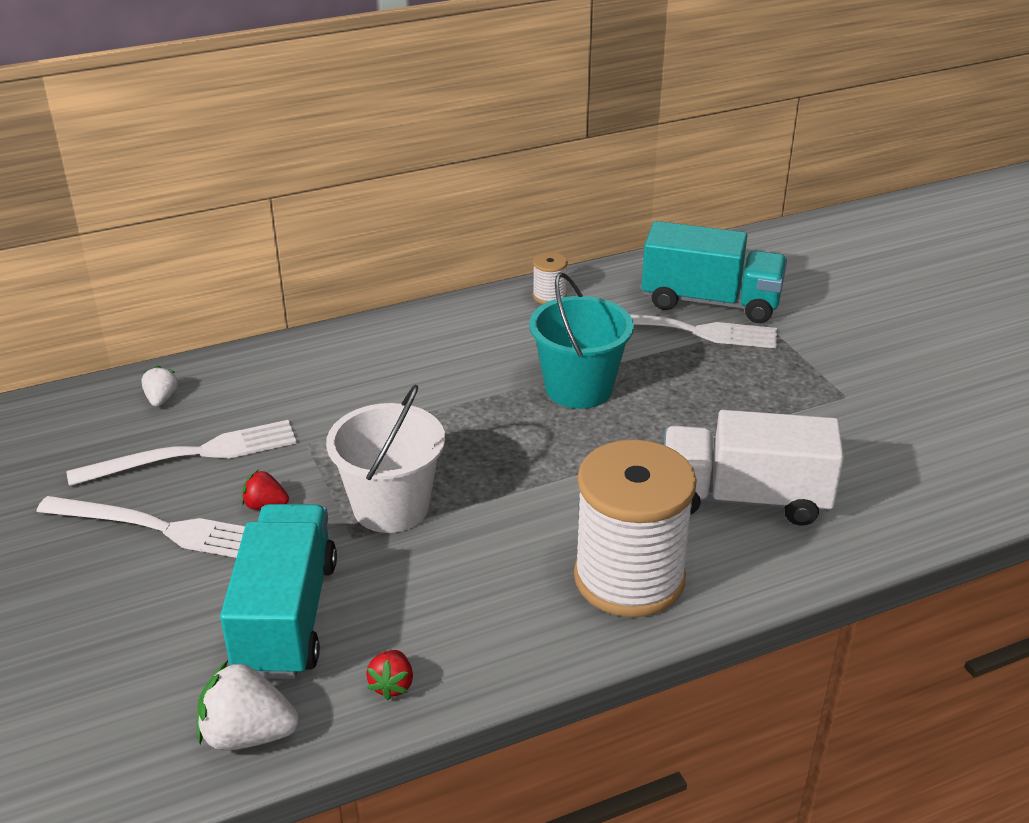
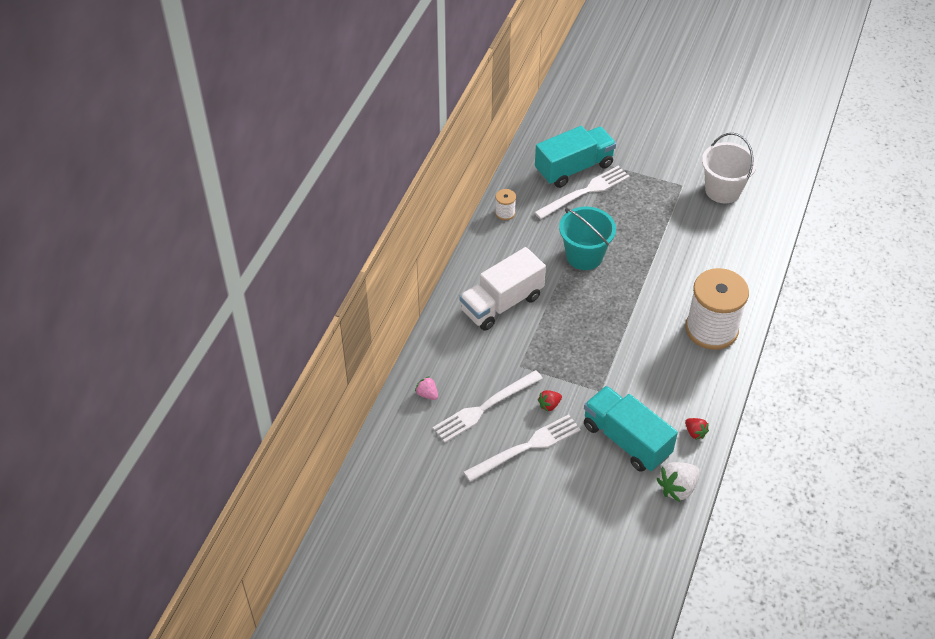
camera: 45 degrees left, 15 degrees up
(161, 399) = (427, 394): white strawberry -> pink strawberry
(193, 454) = (485, 407): white fork -> white fork turned 150 degrees counterclockwise
(391, 507) = (595, 367): white bucket -> white bucket (722, 190)
(743, 498) = (705, 264): white truck -> white truck (501, 303)

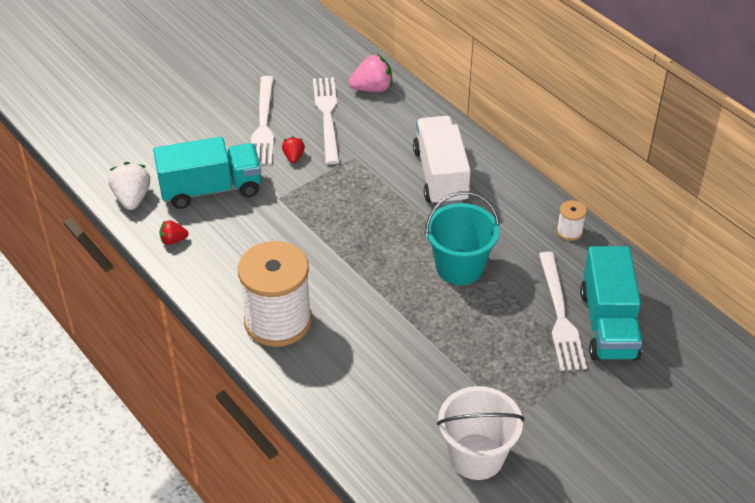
camera: 120 degrees right, 5 degrees down
(427, 394) = (372, 88): pink strawberry -> pink strawberry, size x1.74

